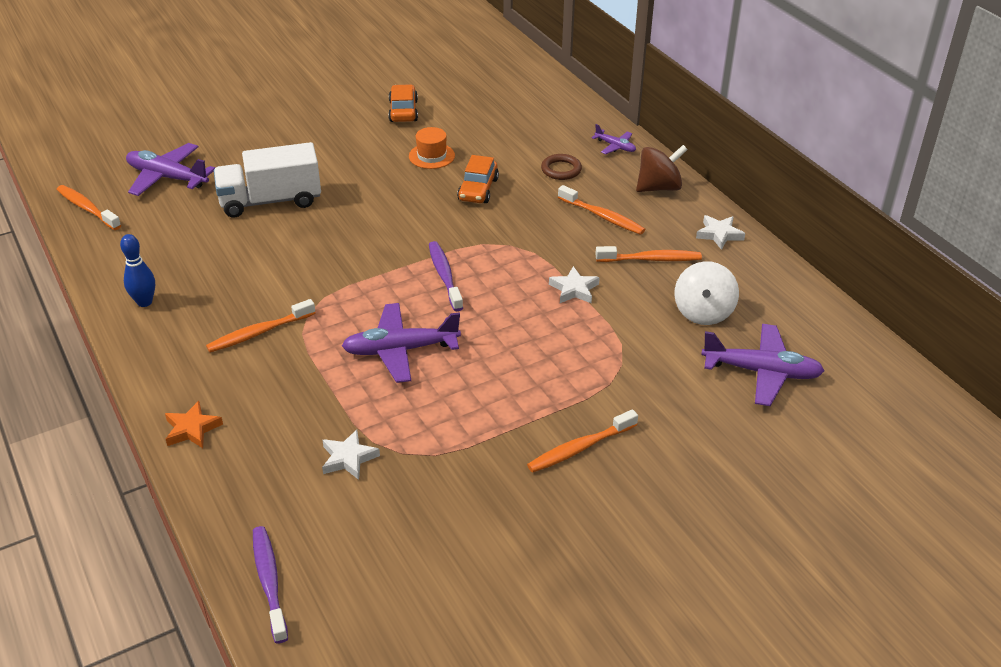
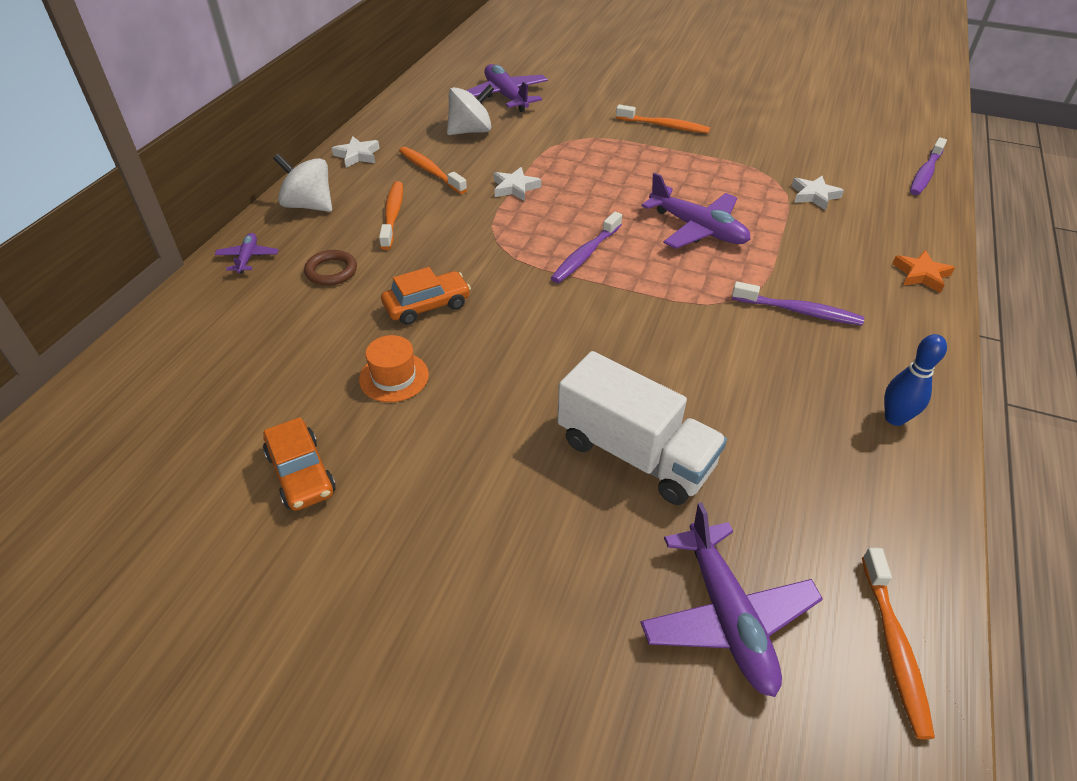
camera: 130 degrees left, 5 degrees up
(259, 333) = (799, 311): orange toothbrush -> purple toothbrush
(403, 111) = (301, 473): orange car -> orange car turned 75 degrees counterclockwise
(659, 187) = (309, 205): brown spinning top -> white spinning top

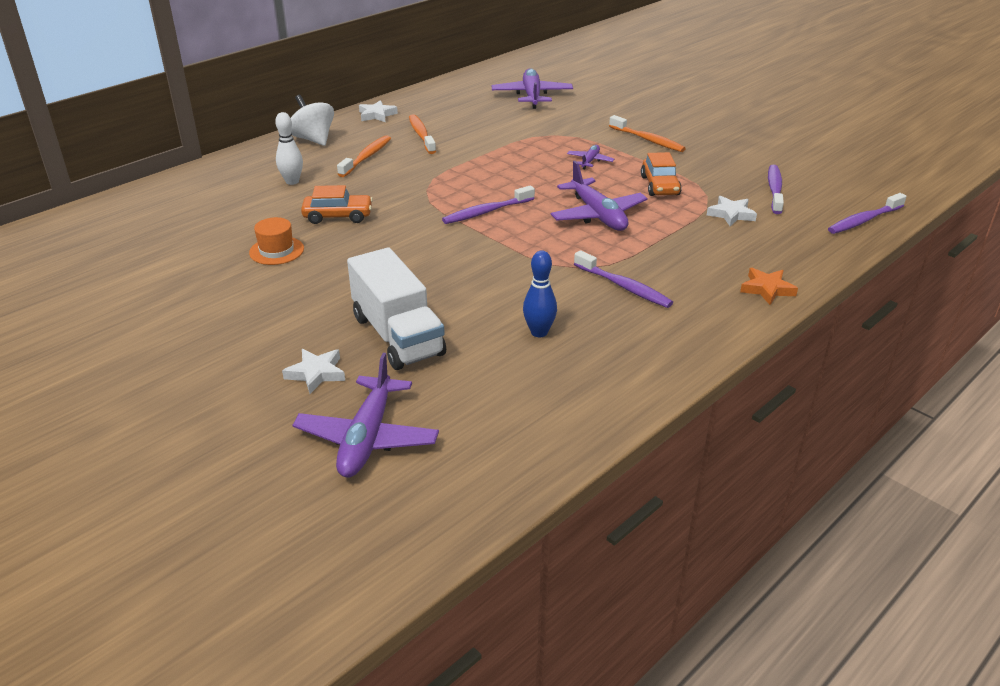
camera: 25 degrees right, 10 degrees down
(248, 258) = (244, 162): purple plane -> purple plane (590, 161)
(301, 473) = (172, 286): orange car -> orange car (660, 186)
(331, 271) = (292, 181): brown ring -> white bowling pin
(471, 131) = (479, 114): white spinning top -> none
(515, 188) = (476, 158): white star -> white star (316, 373)
(824, 157) = (774, 190): none -> purple toothbrush
(894, 418) = (626, 371): blue bowling pin -> blue bowling pin (539, 332)
(894, 648) = (468, 492): orange toothbrush -> none

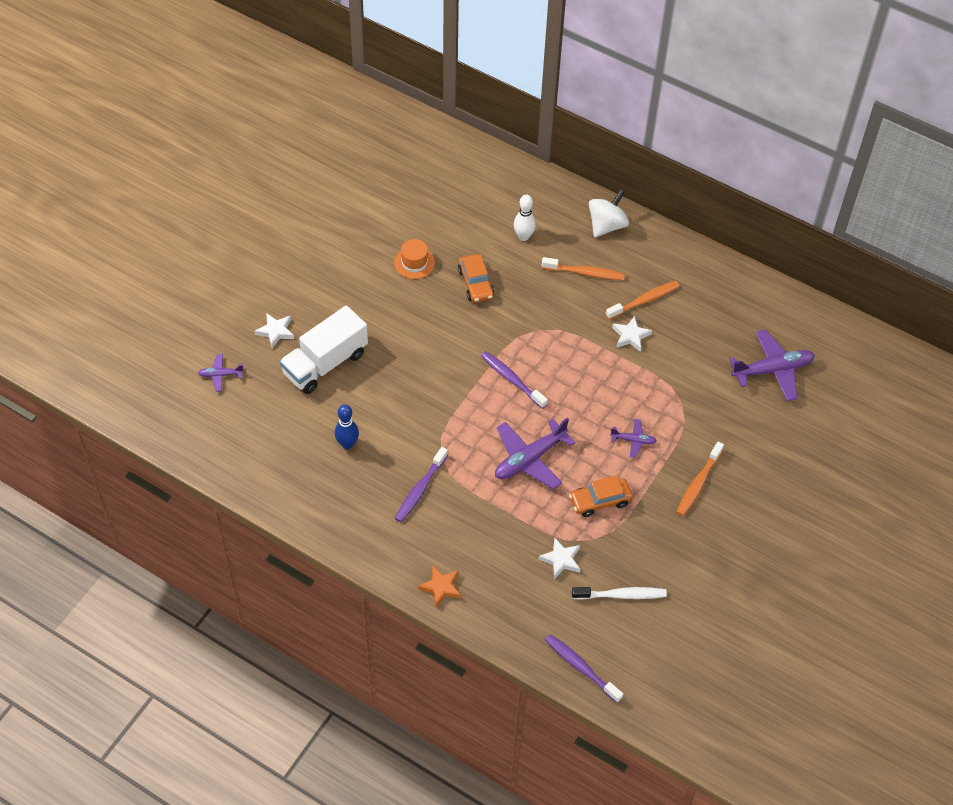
camera: 75 degrees right, 20 degrees up
(367, 438) = (220, 375): purple plane -> purple plane, size x0.51
(377, 115) = (676, 256): white star -> white star (630, 336)
(774, 190) = (621, 595): purple toothbrush -> white toothbrush

